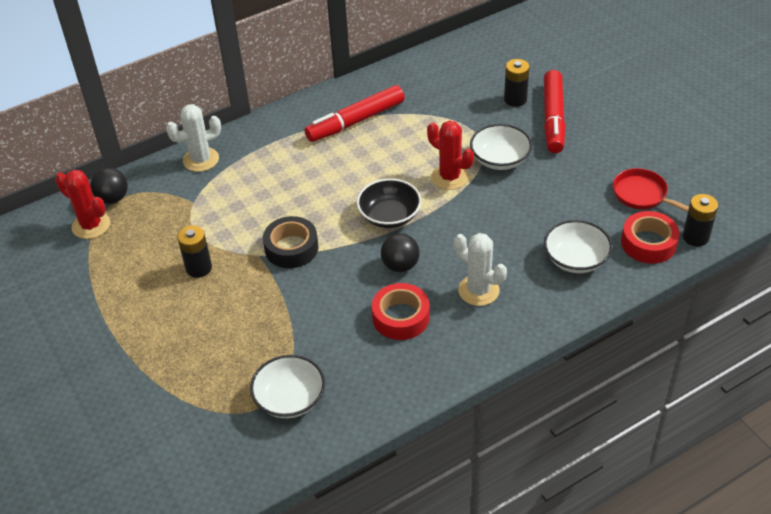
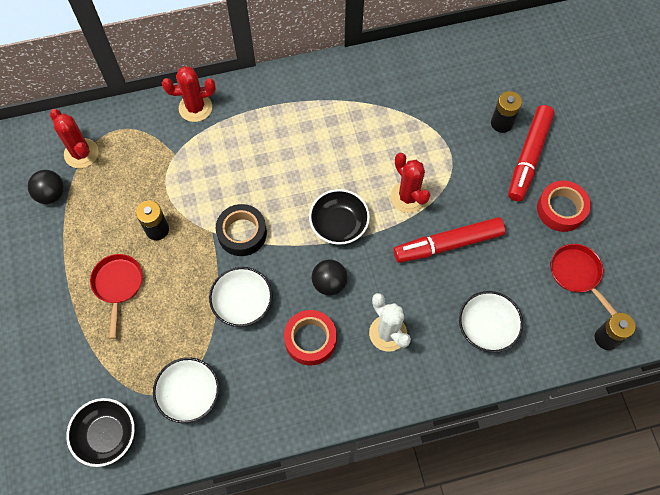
camera: 15 degrees right, 20 degrees up
(113, 198) = (108, 129): black ball -> black ball (51, 194)
(173, 326) = (118, 285): none -> red pan
(201, 160) = (195, 108): white cactus -> red cactus
(210, 461) = (106, 435): none -> black bowl
(355, 121) = (346, 104): red marker -> red marker (448, 244)
(500, 159) = (461, 190): white bowl -> white bowl (242, 303)
(648, 243) = (560, 331): red tape -> red tape (561, 209)

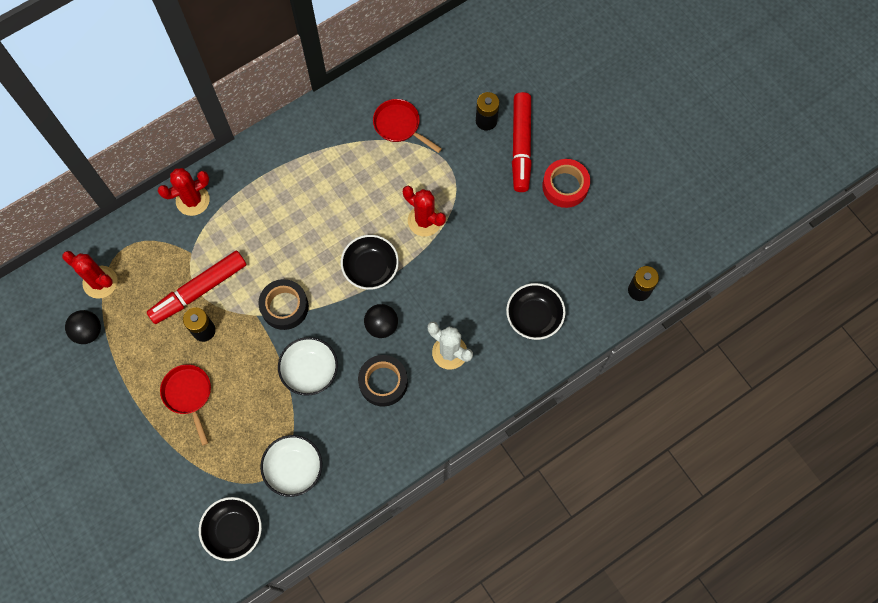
camera: 20 degrees left, 5 degrees up
(310, 340) = (383, 382): red tape -> black tape
(448, 244) = (475, 253): red marker -> red marker (199, 290)
(487, 327) = (534, 316): white bowl -> black bowl
(577, 274) = (597, 241): red pan -> red pan (399, 125)

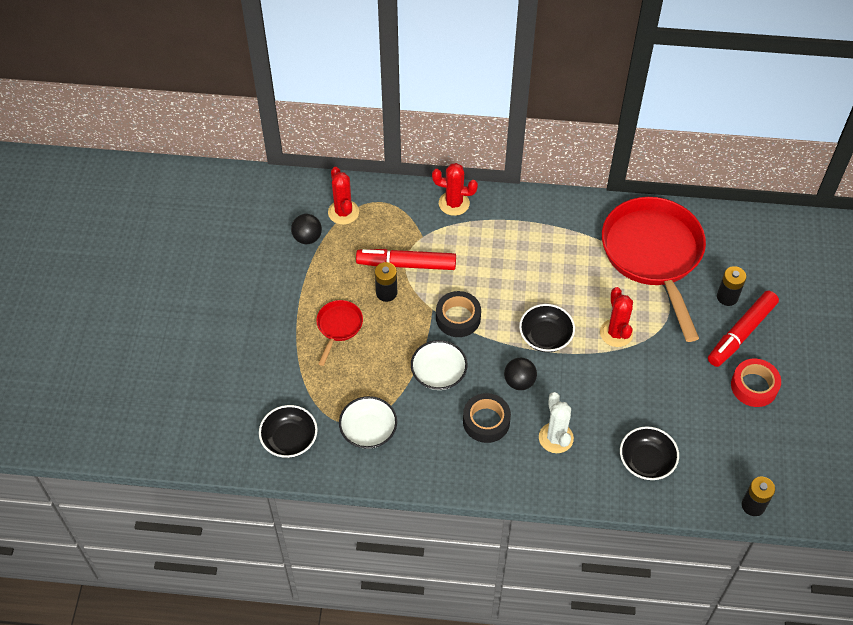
camera: 40 degrees right, 15 degrees down
(399, 125) = (653, 255): red pan -> red pan, size x2.30

